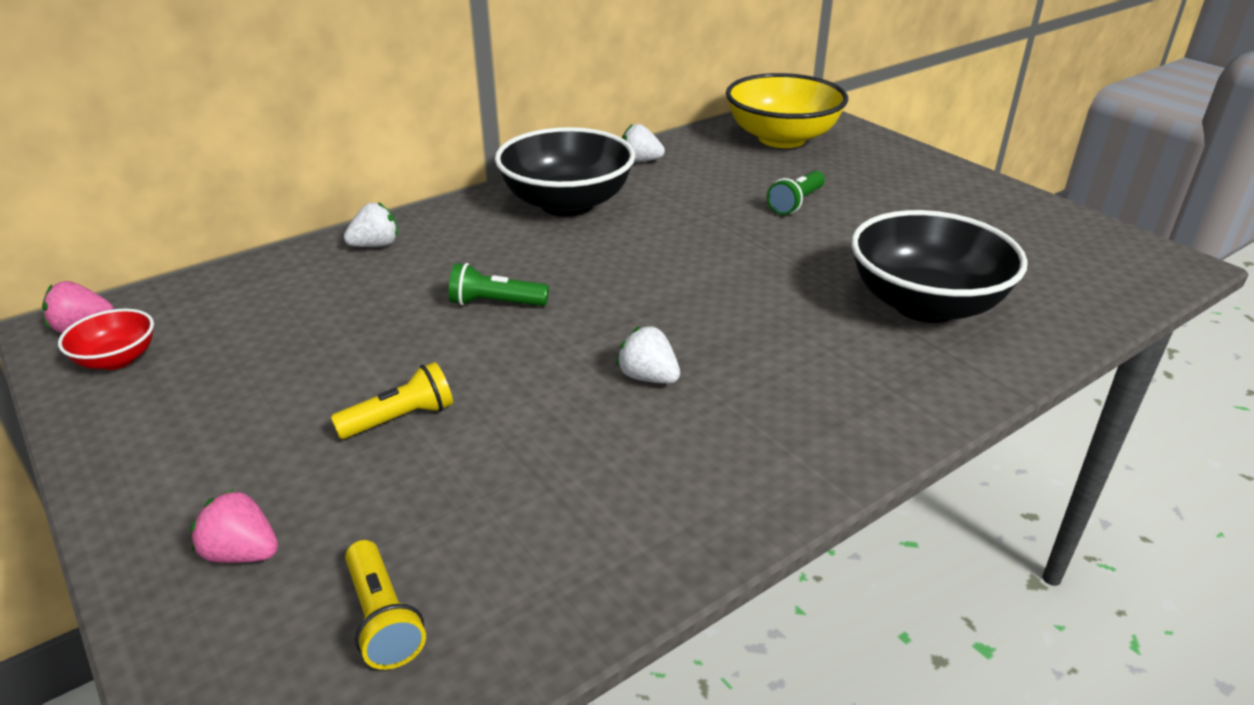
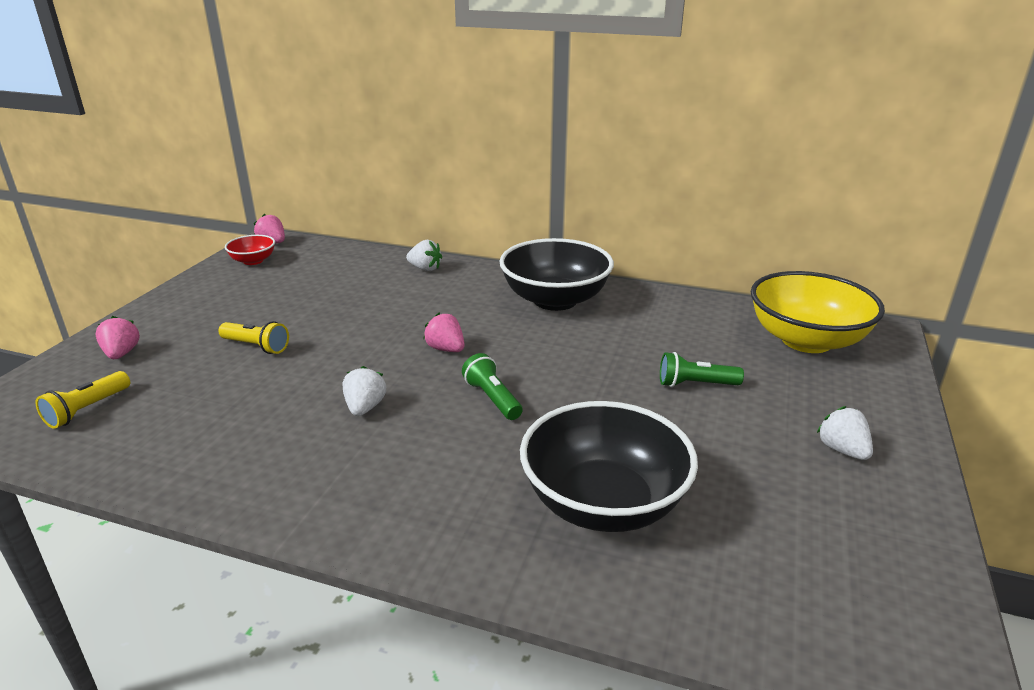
camera: 55 degrees right, 5 degrees down
(495, 303) = (400, 326): green flashlight -> green flashlight (492, 398)
(586, 293) = (446, 349): none -> pink strawberry
(640, 161) = (660, 300): white strawberry -> white strawberry (842, 450)

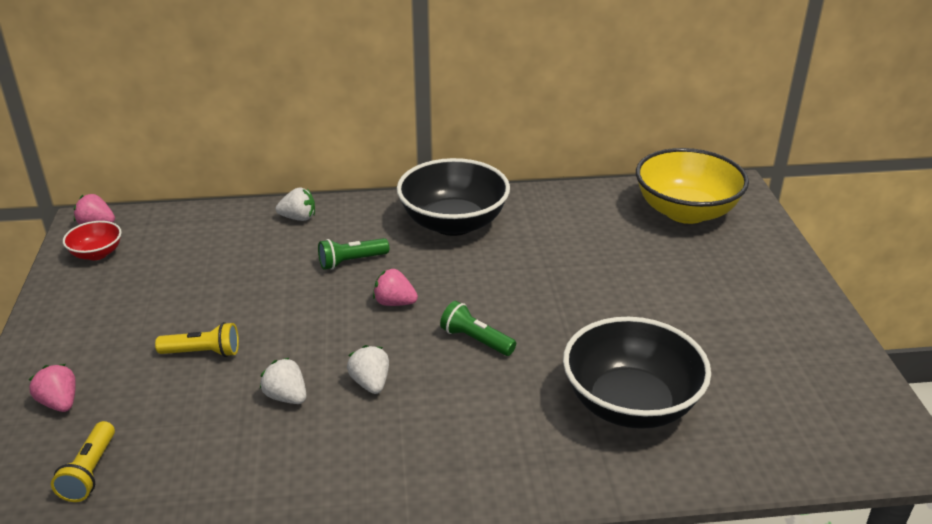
camera: 25 degrees left, 5 degrees up
(695, 384) = (628, 278): green flashlight -> green flashlight (351, 261)
(842, 450) = (765, 305): white strawberry -> white strawberry (286, 397)

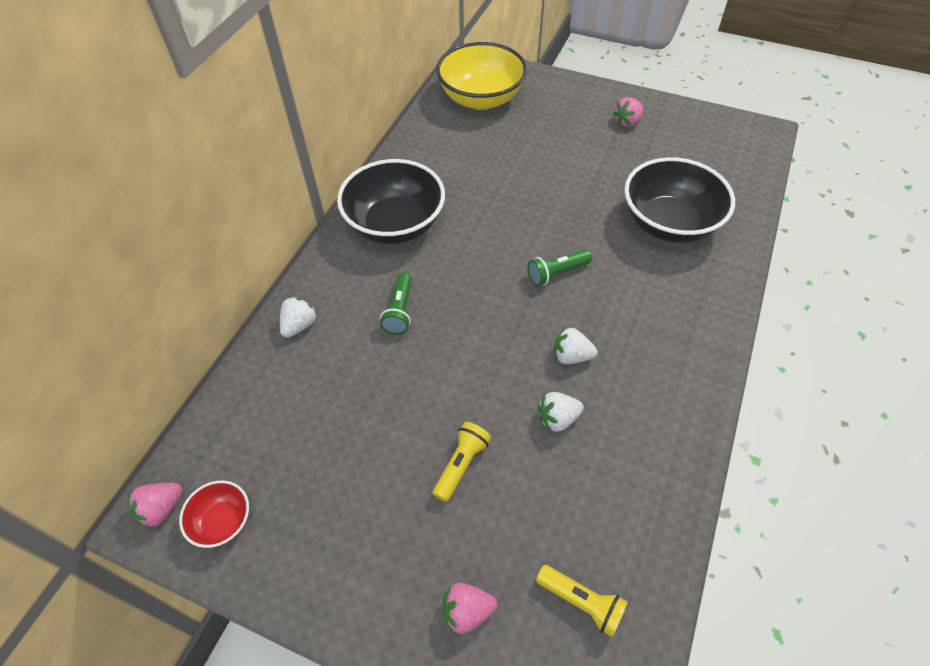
camera: 60 degrees left, 20 degrees up
(394, 303) = (478, 303): pink strawberry -> pink strawberry (627, 122)

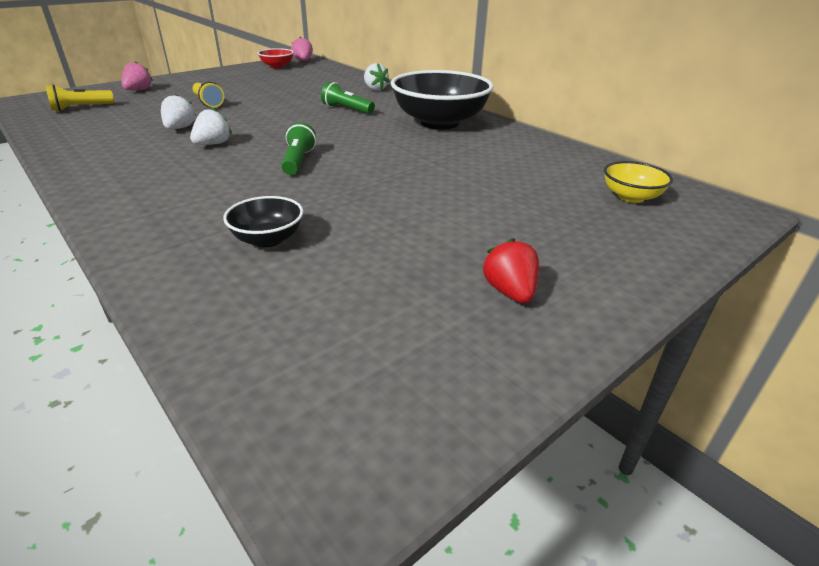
camera: 115 degrees right, 20 degrees down
(481, 98) = (631, 197): yellow bowl -> yellow bowl, size x0.48
(627, 122) = (510, 292): pink strawberry -> red strawberry
(669, 223) = (268, 239): black bowl -> black bowl, size x0.48

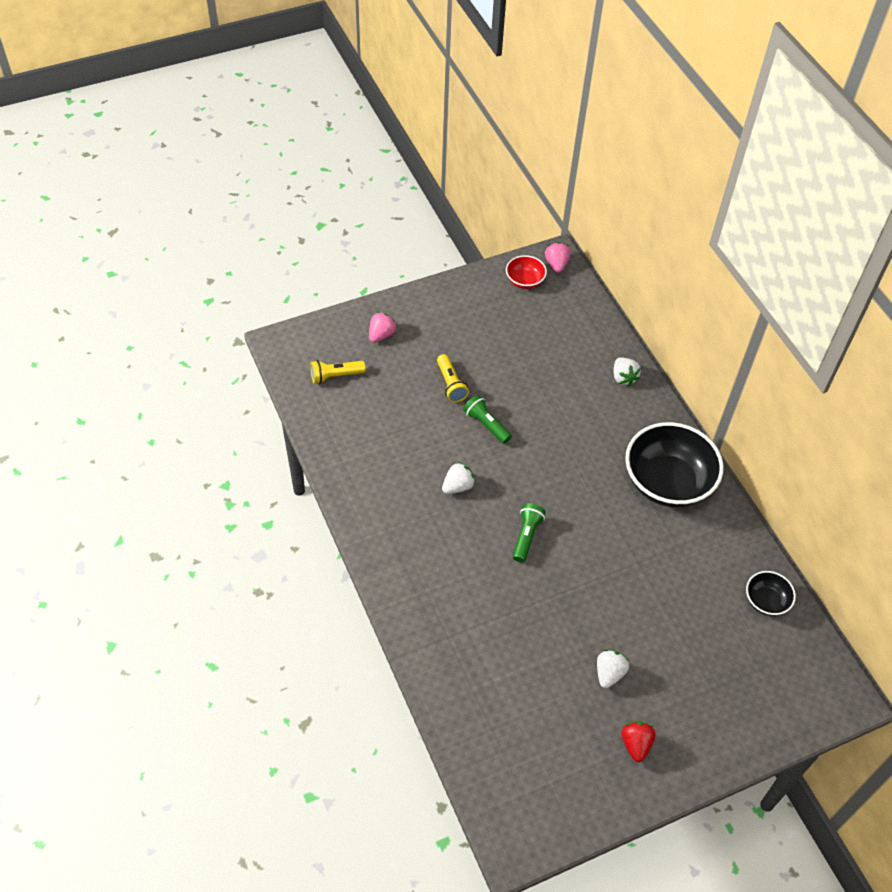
camera: 15 degrees right, 20 degrees up
(180, 128) = (428, 445): white strawberry -> white strawberry (609, 673)
(268, 239) = (496, 649): black bowl -> black bowl (766, 601)
(347, 110) = (584, 431): green flashlight -> green flashlight (486, 425)
(631, 197) = (776, 658): yellow bowl -> none

